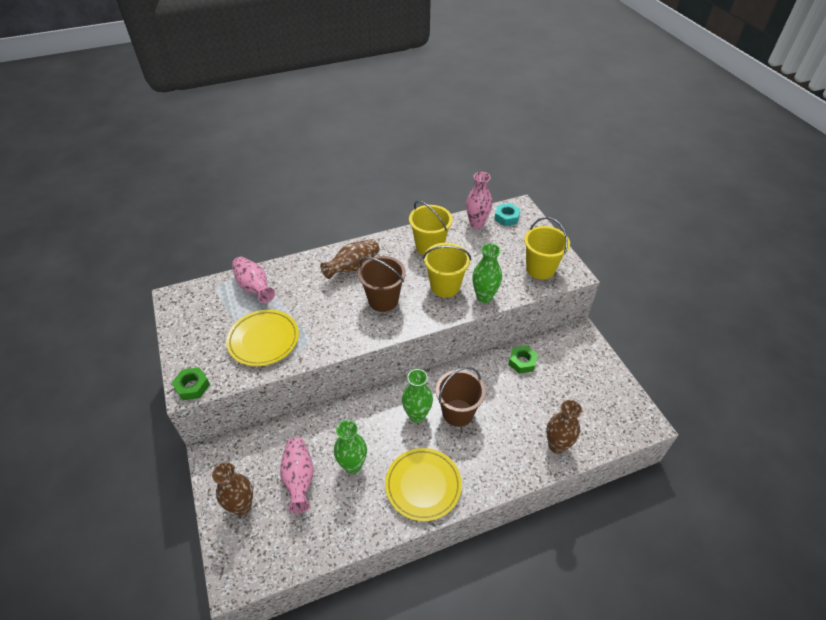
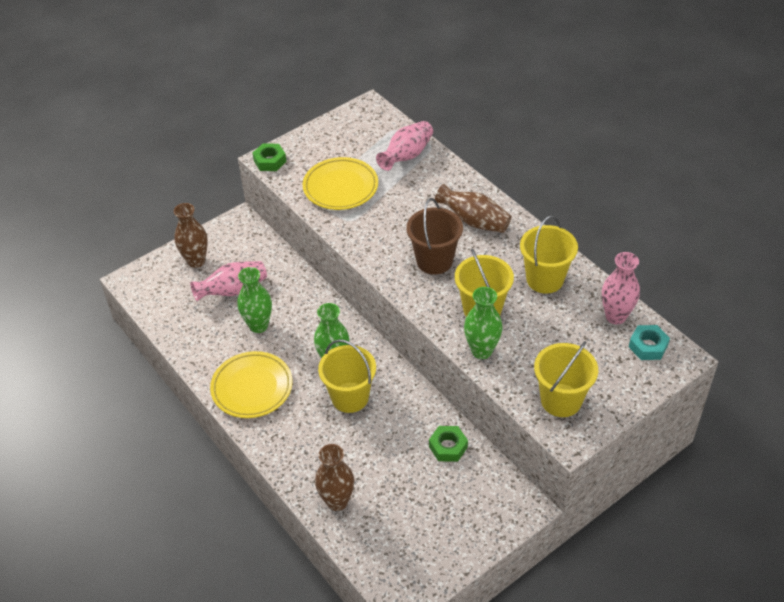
camera: 75 degrees right, 0 degrees up
(458, 413) = (350, 397): brown bucket -> yellow bucket

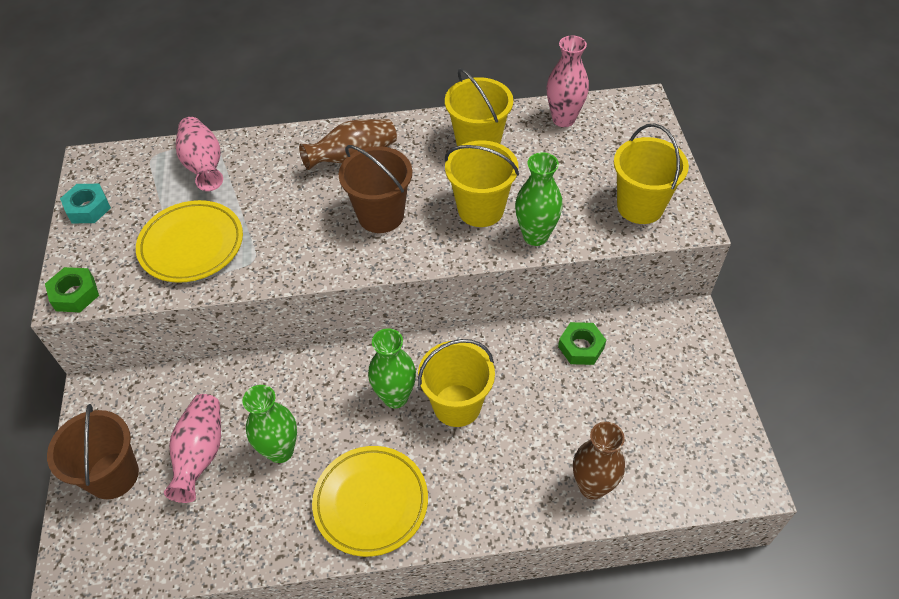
camera: 60 degrees left, 5 degrees up
(196, 261) = (113, 475): brown vase -> brown bucket
(648, 346) = (614, 116): turquoise nut -> turquoise nut (88, 208)

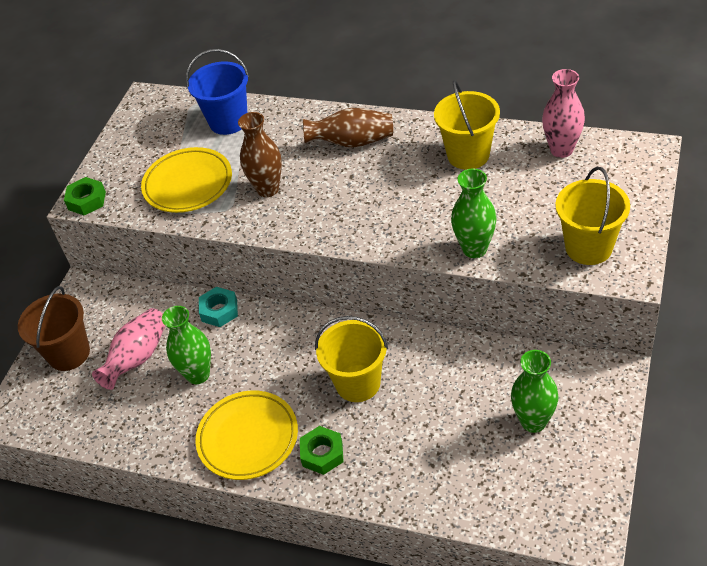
camera: 30 degrees right, 5 degrees down
(88, 208) = (126, 135): turquoise nut -> turquoise nut (219, 311)
(204, 166) = (228, 121): pink vase -> blue bucket
(381, 215) = (349, 197): brown bucket -> none
(395, 397) = (310, 360): green vase -> green vase (533, 421)
(480, 209) = (438, 213): yellow bucket -> none
(581, 347) = (495, 367): green nut -> green nut (322, 454)
(592, 486) = (439, 488): brown vase -> brown vase (268, 189)

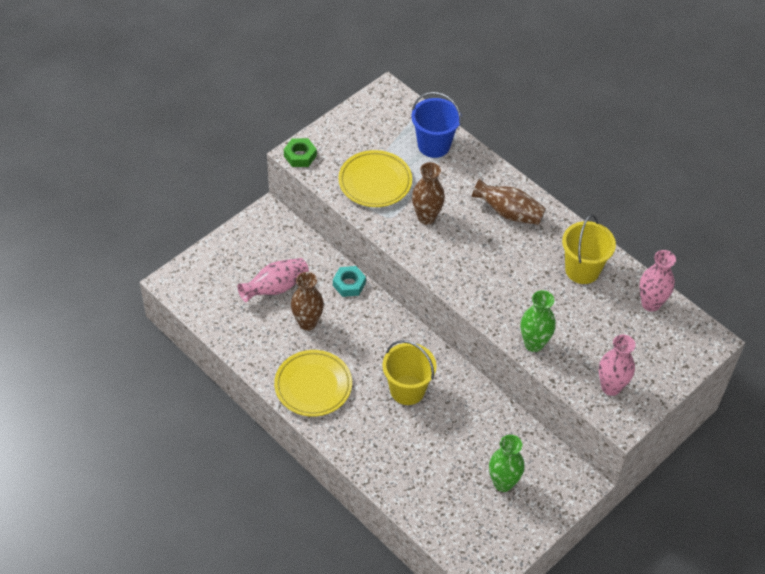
camera: 20 degrees right, 5 degrees up
(69, 353) = (233, 258): brown bucket -> none
(198, 374) = (307, 323): green vase -> brown vase
(322, 454) = (353, 424): green nut -> none
(588, 247) = (611, 387): yellow bucket -> pink vase

